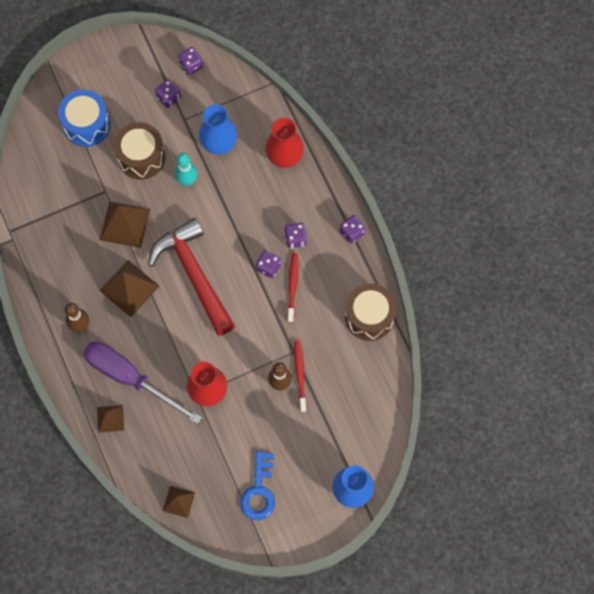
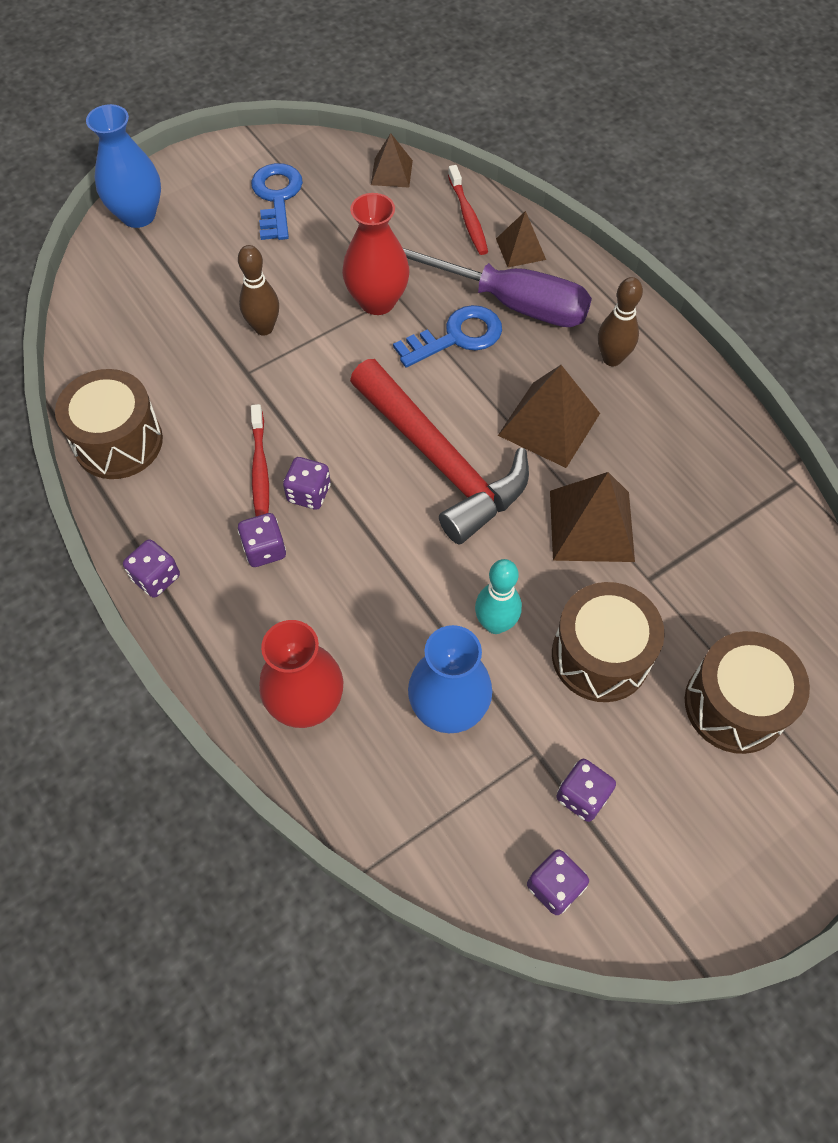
camera: 170 degrees right, 10 degrees down
(87, 125) = (735, 705): blue drum -> brown drum
(166, 356) = (457, 337): none -> blue key
(300, 374) = (232, 343): red toothbrush -> red toothbrush (468, 217)

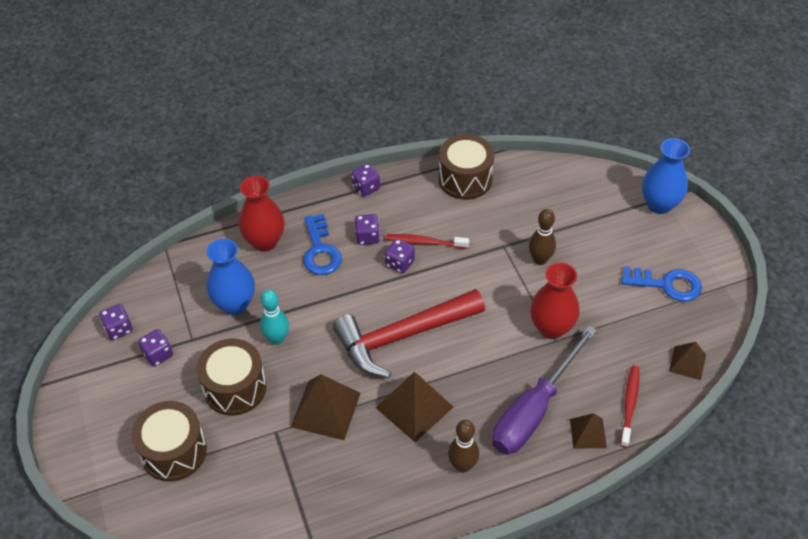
camera: 105 degrees right, 10 degrees down
(457, 337) = (507, 369): blue key -> blue key (320, 250)
(468, 217) = (629, 404): red toothbrush -> red toothbrush turned 105 degrees clockwise

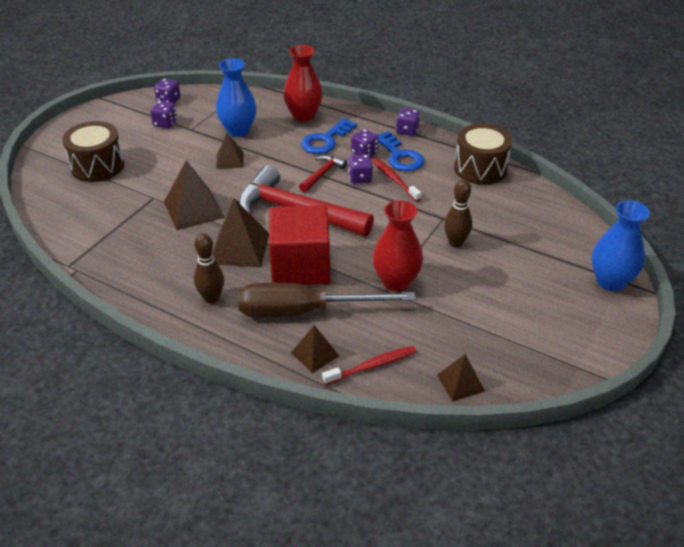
camera: 50 degrees right, 10 degrees down
(235, 388) = (171, 164): brown drum -> none
(277, 339) = (230, 160): turquoise bowling pin -> brown pyramid
(368, 285) = (322, 174): none -> red hammer
(478, 378) = (300, 267): none -> red cube
(534, 409) = (305, 311): purple screwdriver -> brown screwdriver
(667, 284) = (529, 328): blue key -> blue key (400, 156)

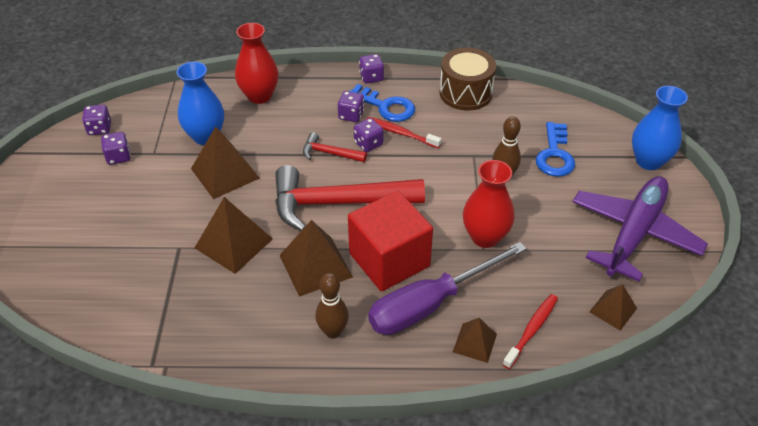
camera: 30 degrees left, 5 degrees up
(97, 166) = (83, 236): brown drum -> none
(230, 160) = (225, 173): brown pyramid -> brown pyramid, size x1.71
(305, 311) = (431, 304): brown screwdriver -> purple screwdriver
(322, 174) = (330, 153): red hammer -> red hammer turned 75 degrees counterclockwise
(325, 140) = (303, 115): blue key -> blue key (554, 155)
(538, 332) = (633, 233): none -> purple plane

